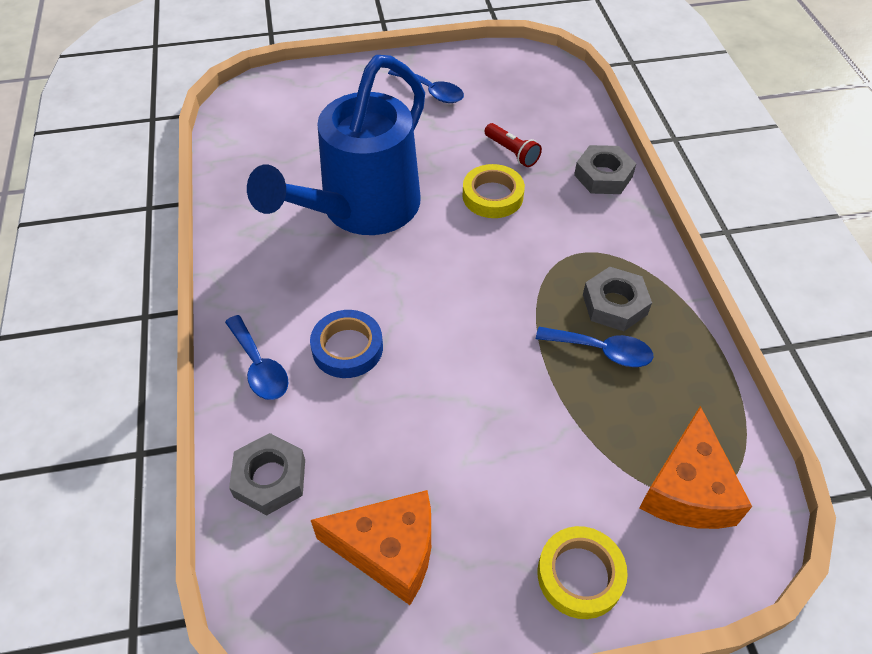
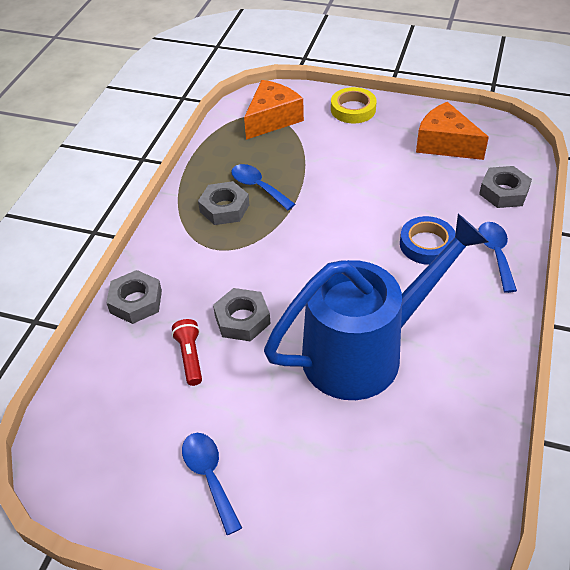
camera: 150 degrees left, 5 degrees down
(492, 196) = (242, 319): yellow tape -> grey nut

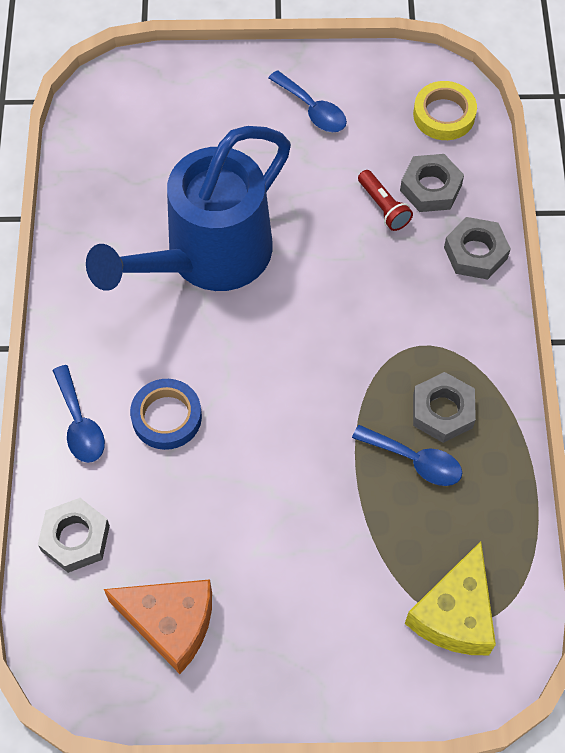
camera: 160 degrees right, 15 degrees up
(242, 319) = (349, 261): grey nut -> grey nut (430, 188)
(272, 119) = (455, 614): orange cheese -> yellow cheese
(353, 109) = (334, 674): yellow tape -> yellow tape (444, 115)

